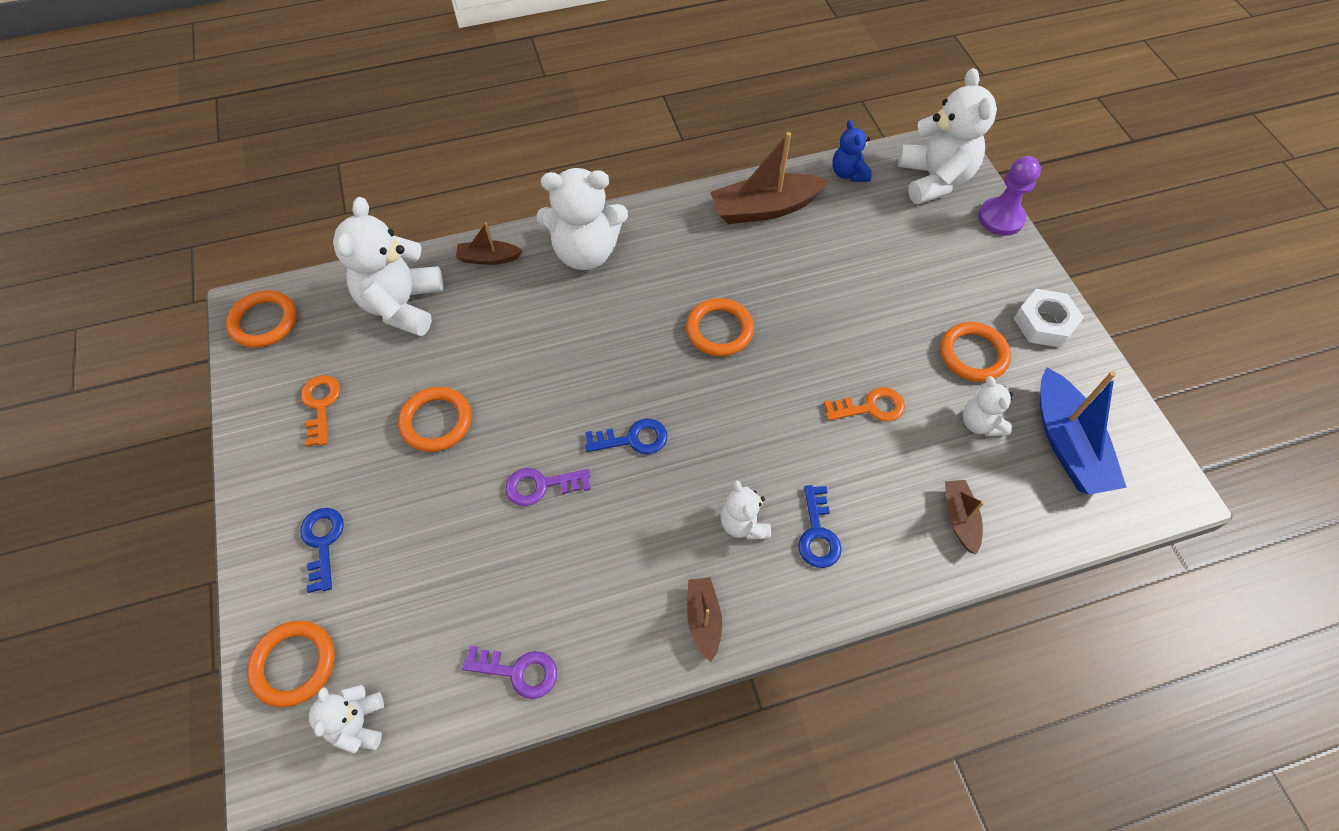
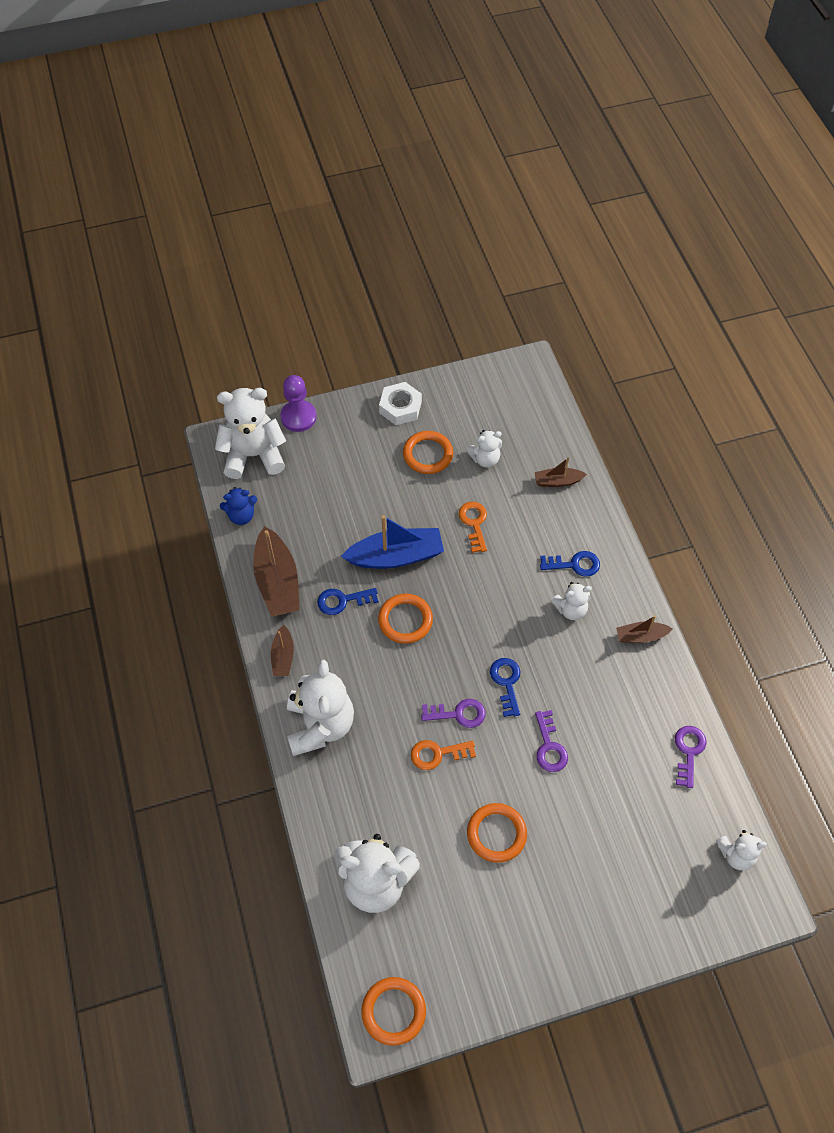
camera: 90 degrees left, 0 degrees up
(294, 664) = (702, 909): orange ring -> none
(321, 405) = (483, 936): orange key -> orange key (437, 754)
(323, 543) = (608, 907): blue key -> blue key (342, 600)
(488, 258) = (323, 809): brown boat -> brown boat (283, 656)
(592, 385) = (458, 714): none -> purple key
(1067, 444) = (499, 413): blue boat -> blue boat (396, 556)

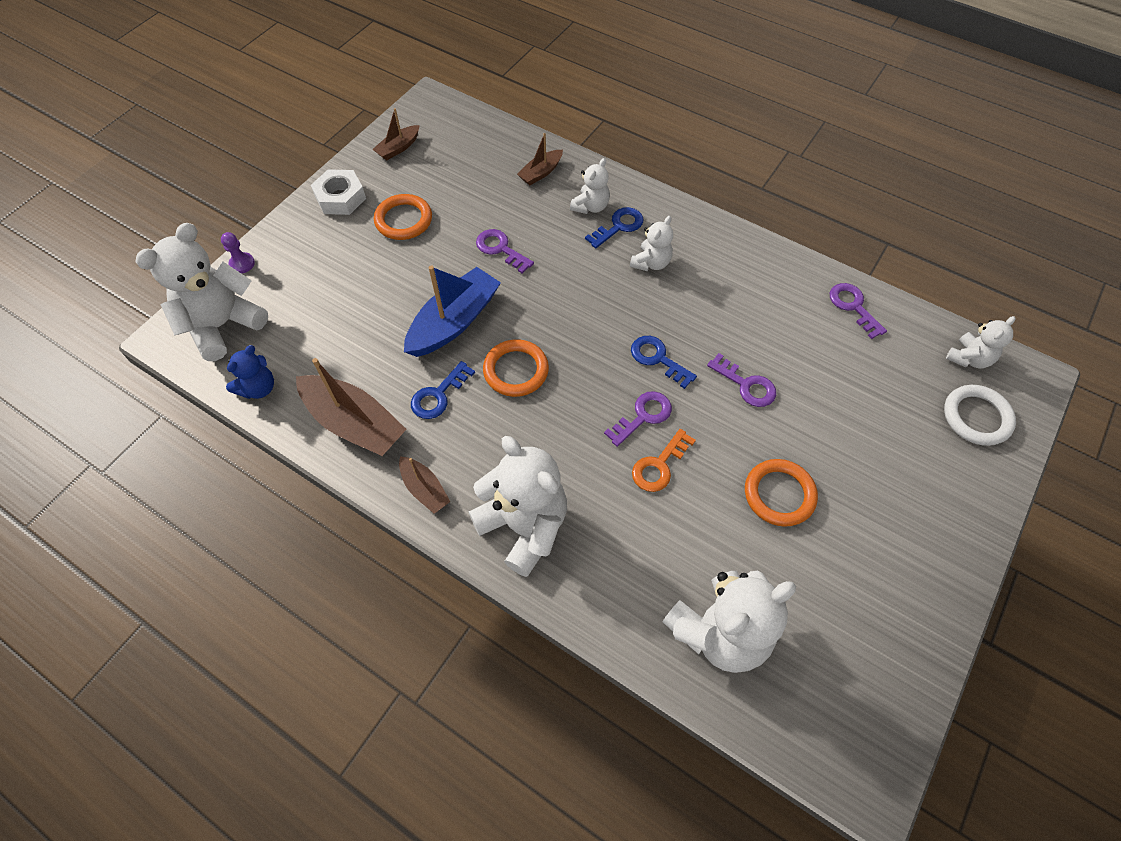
camera: 40 degrees left, 0 degrees up
(298, 417) = (242, 264): purple pawn -> purple pawn, size x0.56
(393, 1011) = (860, 745): orange ring -> none
(474, 523) = (500, 249): orange key -> purple key
(485, 459) = (460, 193): white teddy bear -> white teddy bear (590, 206)
(641, 636) = (726, 245): brown boat -> brown boat (398, 148)
(693, 897) = (976, 417): none -> white ring

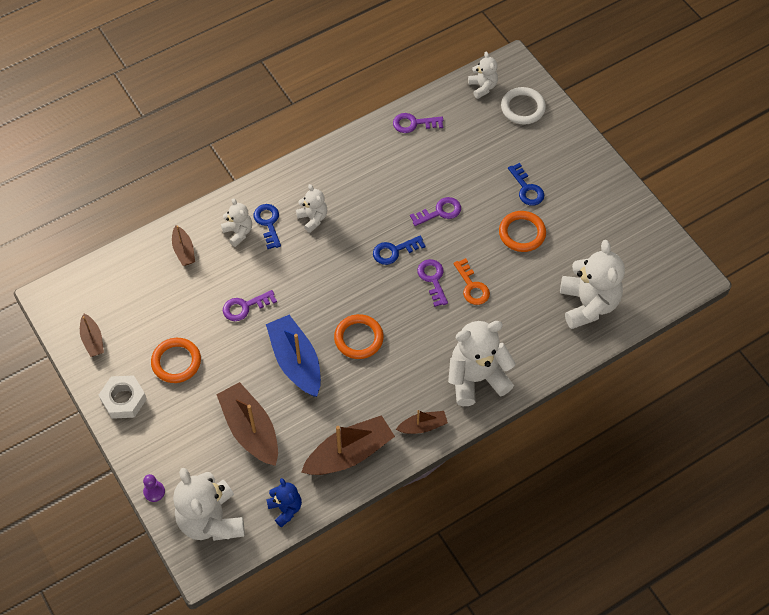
camera: 65 degrees left, 0 degrees up
(348, 315) = (250, 430): none -> brown boat
(438, 395) = (353, 393): blue key -> blue key (527, 189)

